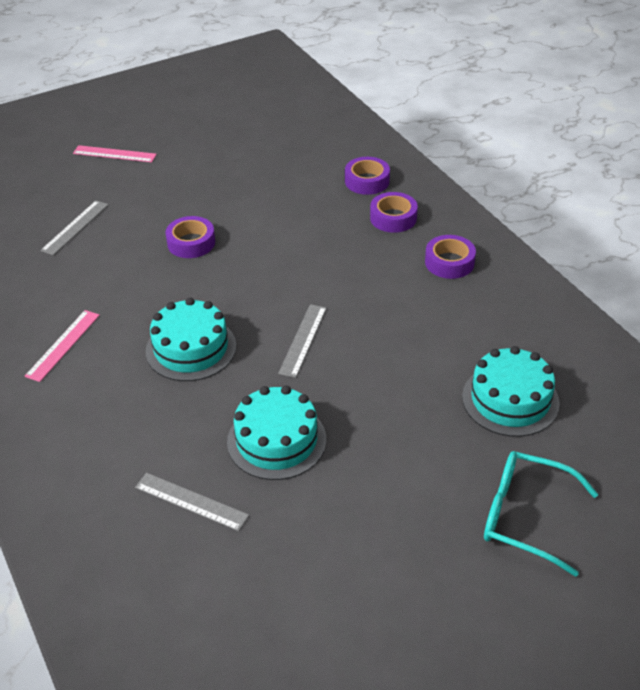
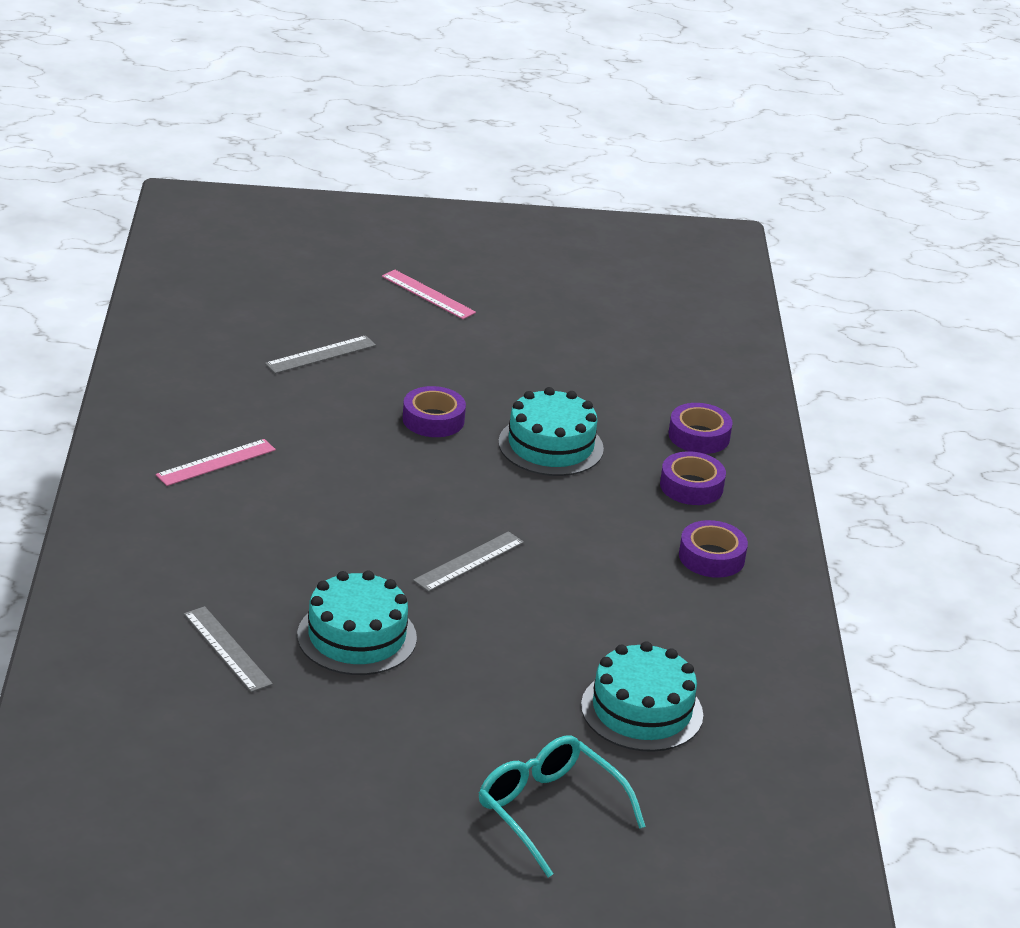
camera: 25 degrees right, 10 degrees down
(191, 348) = (343, 520): turquoise cake -> turquoise cake (550, 445)

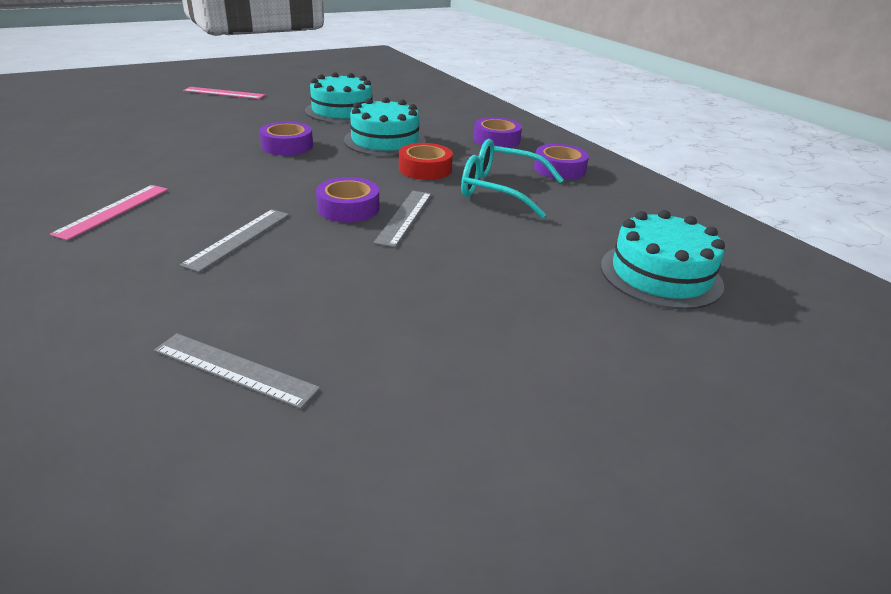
camera: 30 degrees left, 0 degrees up
(320, 354) = (166, 131): grey ruler -> grey ruler (238, 238)
(357, 636) = (367, 304): turquoise cake -> turquoise cake (342, 111)
(549, 810) = (727, 398): turquoise glasses -> turquoise glasses (500, 190)
(554, 505) = (425, 169): none -> red tape
(699, 436) = (468, 118): purple tape -> purple tape (348, 208)

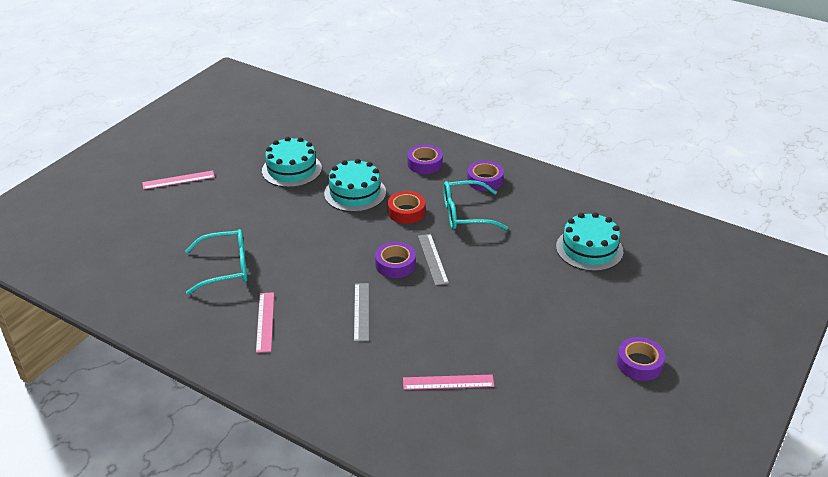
camera: 25 degrees left, 5 degrees up
(156, 157) = (226, 268): none -> turquoise glasses
(234, 369) = (448, 382): grey ruler -> pink ruler
(287, 146) = (297, 223): purple tape -> purple tape (639, 363)

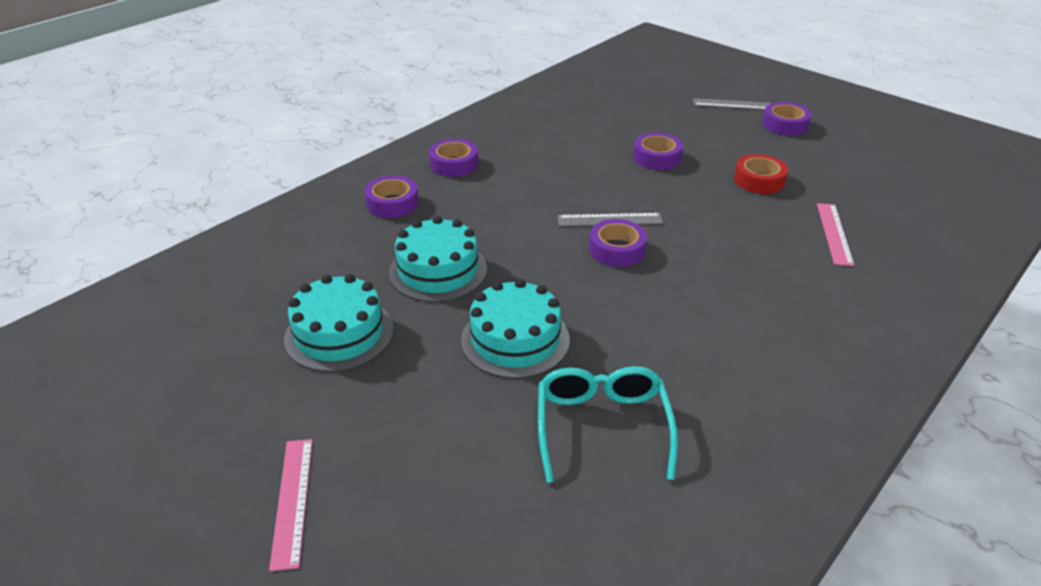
camera: 80 degrees left, 0 degrees up
(265, 321) = (738, 382): pink ruler -> none
(361, 311) = (713, 286): grey ruler -> grey ruler (735, 105)
(406, 212) = (501, 230): red tape -> red tape (759, 180)
(465, 214) = (522, 186): turquoise glasses -> none
(536, 279) = (657, 157): none -> purple tape
(589, 249) = (608, 121): turquoise cake -> turquoise cake (515, 339)

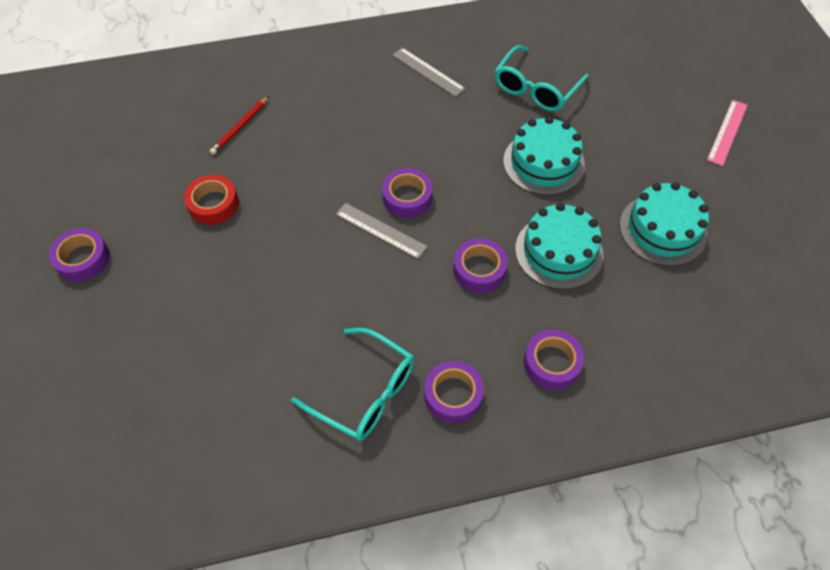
camera: 145 degrees left, 20 degrees up
(515, 145) = (365, 392): none -> turquoise glasses
(657, 157) = (255, 284): purple tape -> purple tape (479, 269)
(735, 105) = (74, 321): grey ruler -> grey ruler (428, 72)
(834, 233) = (240, 127): pink ruler -> red pencil

